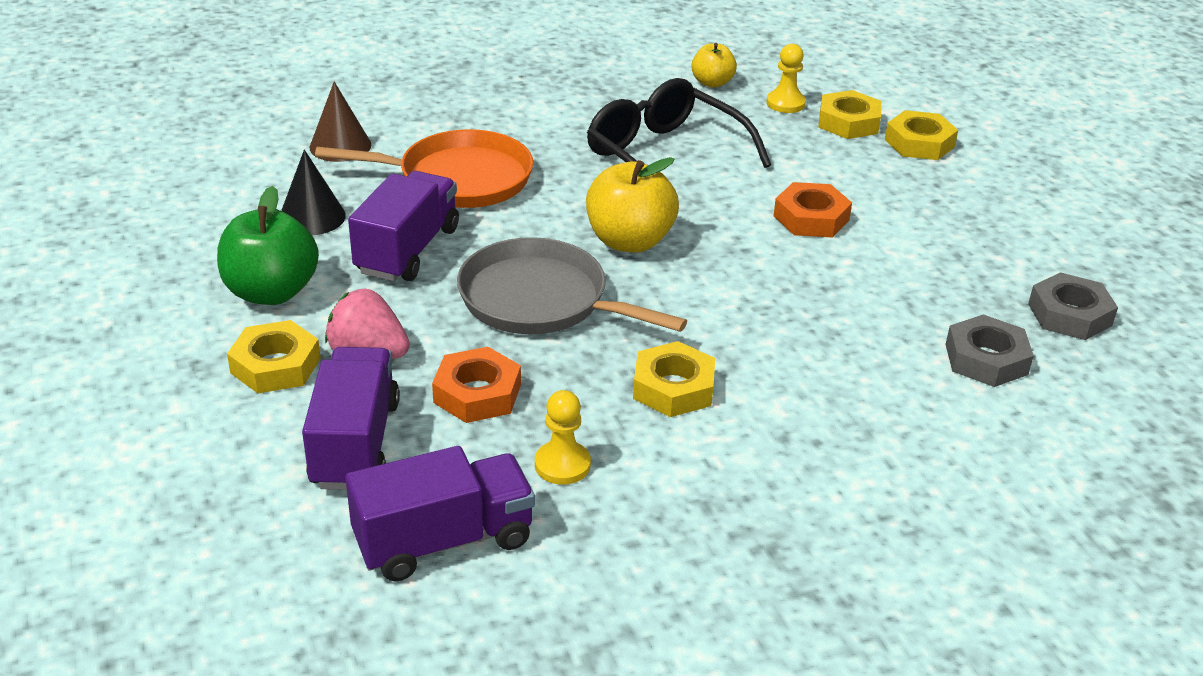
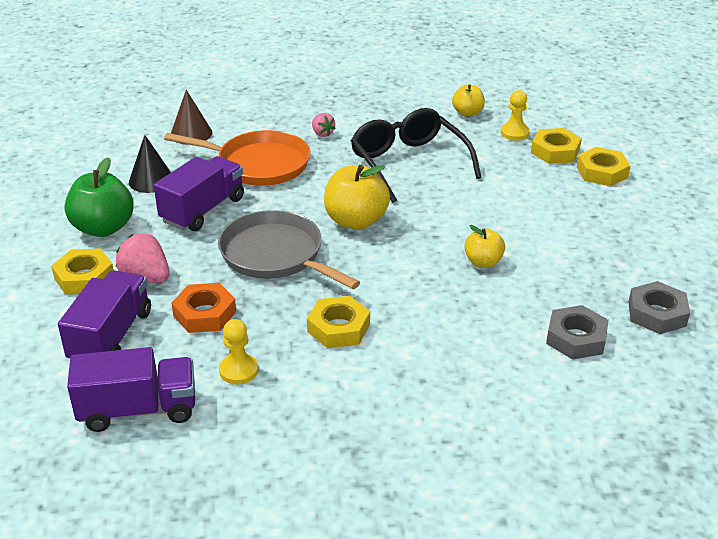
camera: 15 degrees right, 0 degrees up
(528, 128) = (322, 133): none -> pink strawberry
(811, 218) = (494, 219): orange nut -> none
(823, 276) = (483, 262): none -> yellow apple

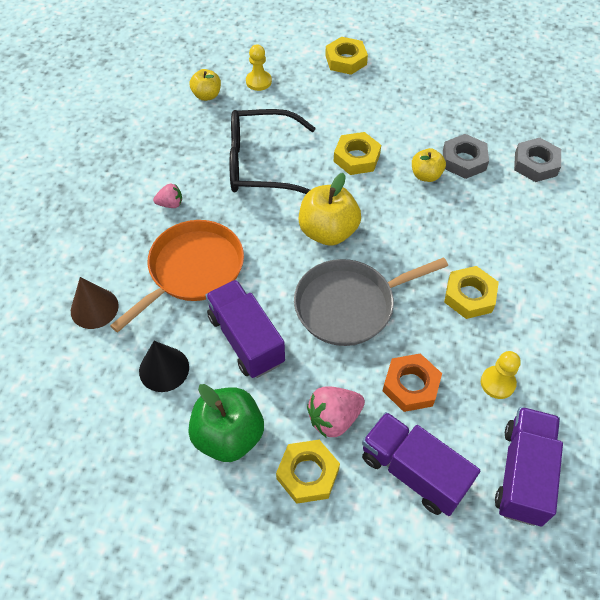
camera: 65 degrees left, 20 degrees up
(555, 151) = (301, 71): yellow nut -> yellow nut (356, 157)
(657, 313) = (525, 112): grey nut -> grey nut (464, 160)

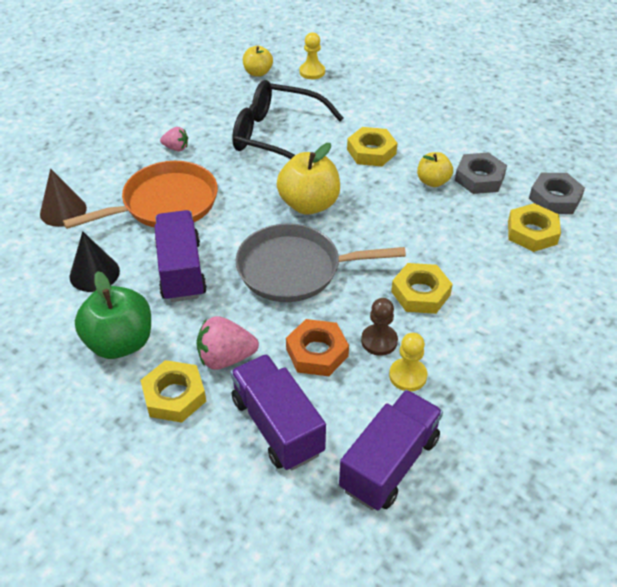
camera: 20 degrees right, 10 degrees down
(346, 60) = (406, 72): yellow nut -> yellow nut (532, 232)
(458, 356) = (379, 341): none -> brown pawn

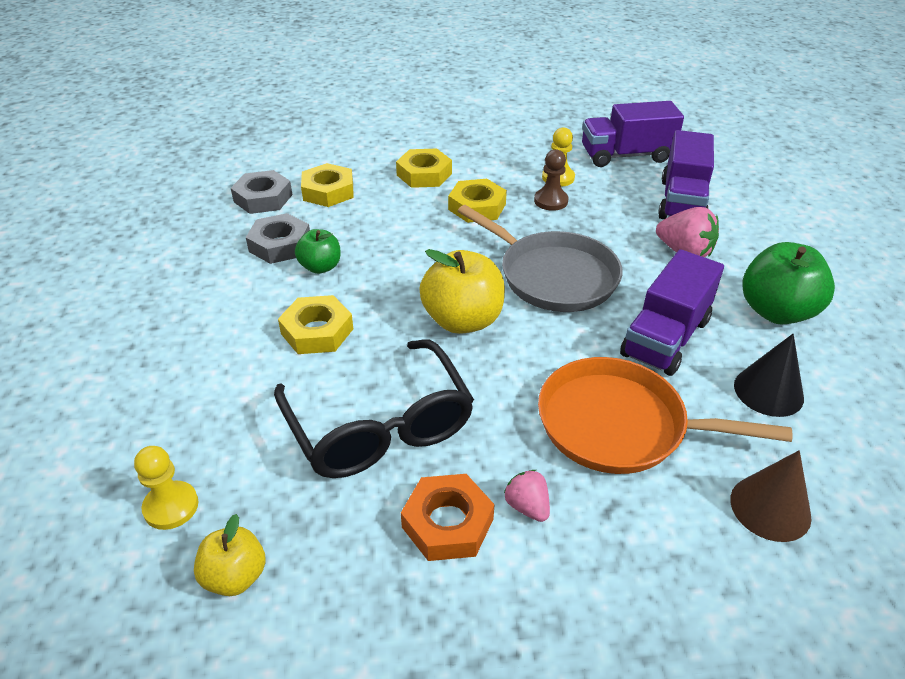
camera: 135 degrees left, 5 degrees down
(174, 396) = (749, 253): yellow nut -> yellow nut (424, 174)
(317, 352) = (606, 219): orange nut -> orange nut (447, 523)
(433, 181) = (320, 267): yellow apple -> green apple

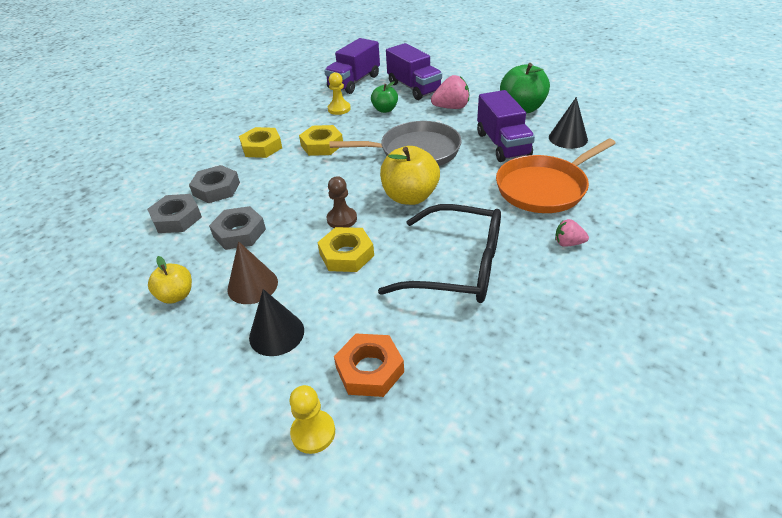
camera: 45 degrees left, 0 degrees up
(165, 354) = (276, 333): none -> black cone
(171, 506) = (429, 388): yellow pawn -> yellow pawn (313, 432)
(235, 576) = (516, 380): yellow apple -> yellow apple (176, 295)
(320, 267) = (288, 226): green apple -> green apple (385, 110)
(328, 191) = (216, 189): yellow nut -> grey nut
(447, 523) = (553, 275): orange nut -> orange nut (369, 369)
(551, 201) = (354, 121): brown pawn -> brown pawn (342, 219)
(770, 508) = (634, 176): brown cone -> brown cone (252, 285)

